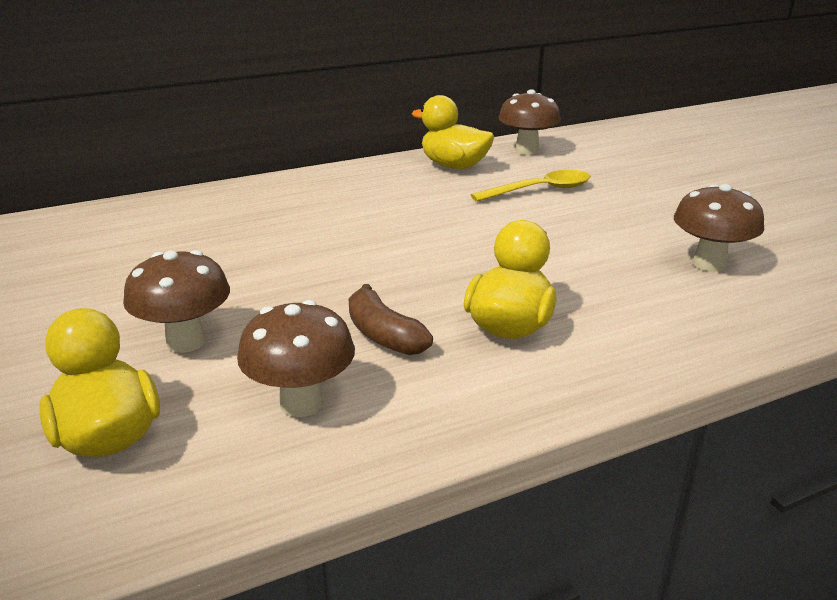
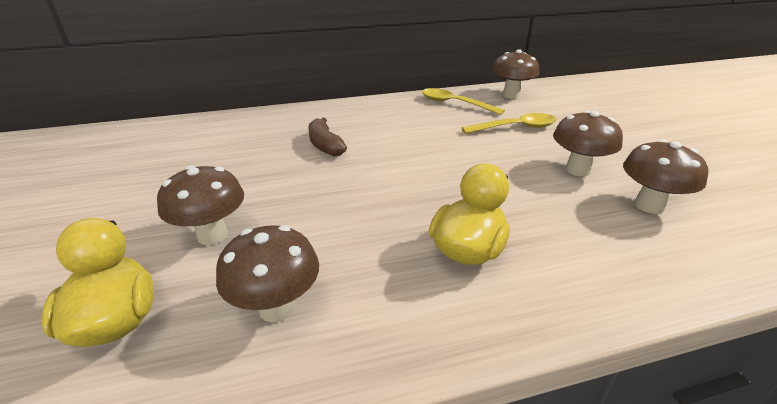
camera: 10 degrees right, 5 degrees up
(383, 335) = (363, 246): brown banana -> brown banana (325, 145)
(454, 166) = (454, 104): yellow duck -> yellow spoon
(624, 233) = (577, 170): none -> brown mushroom

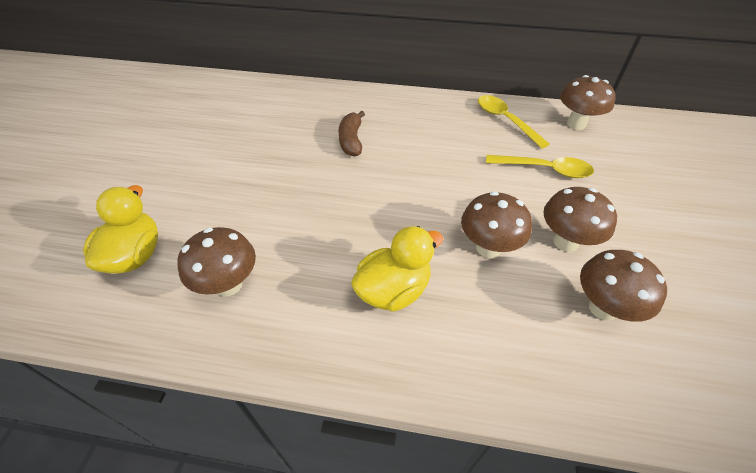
camera: 25 degrees right, 15 degrees up
(212, 235) = (221, 206): brown mushroom -> brown mushroom (488, 248)

